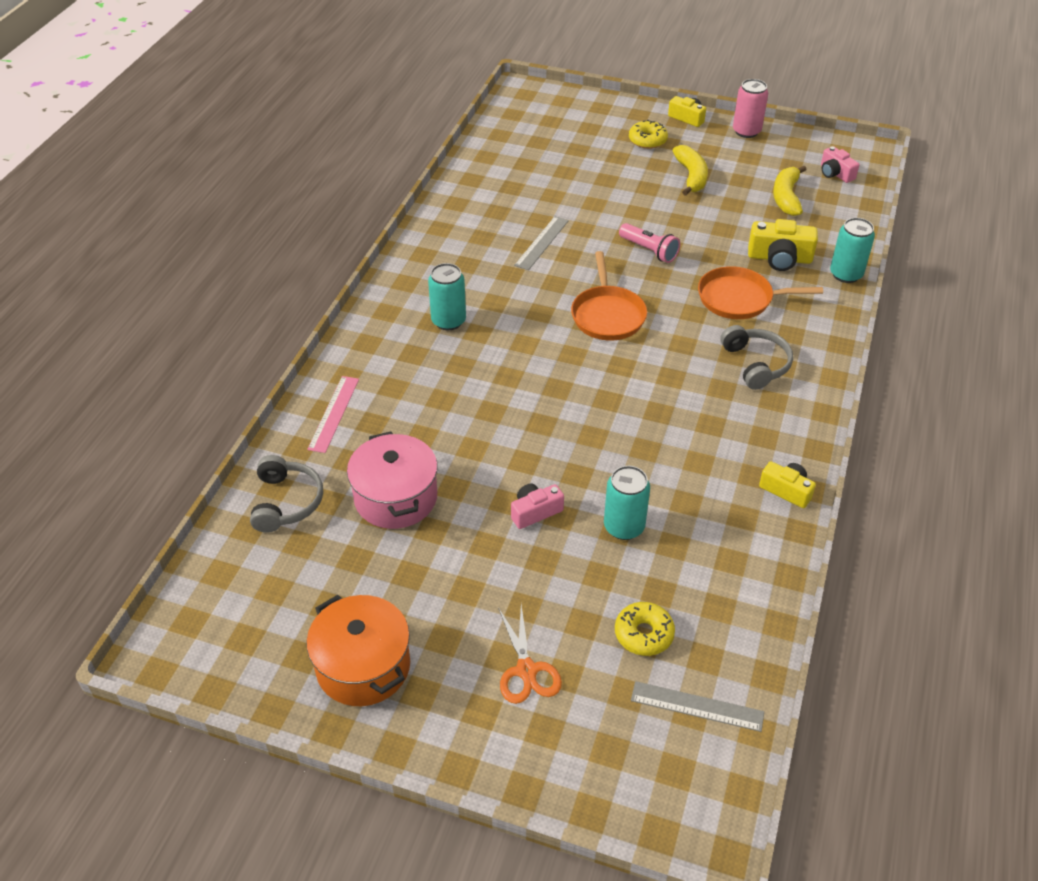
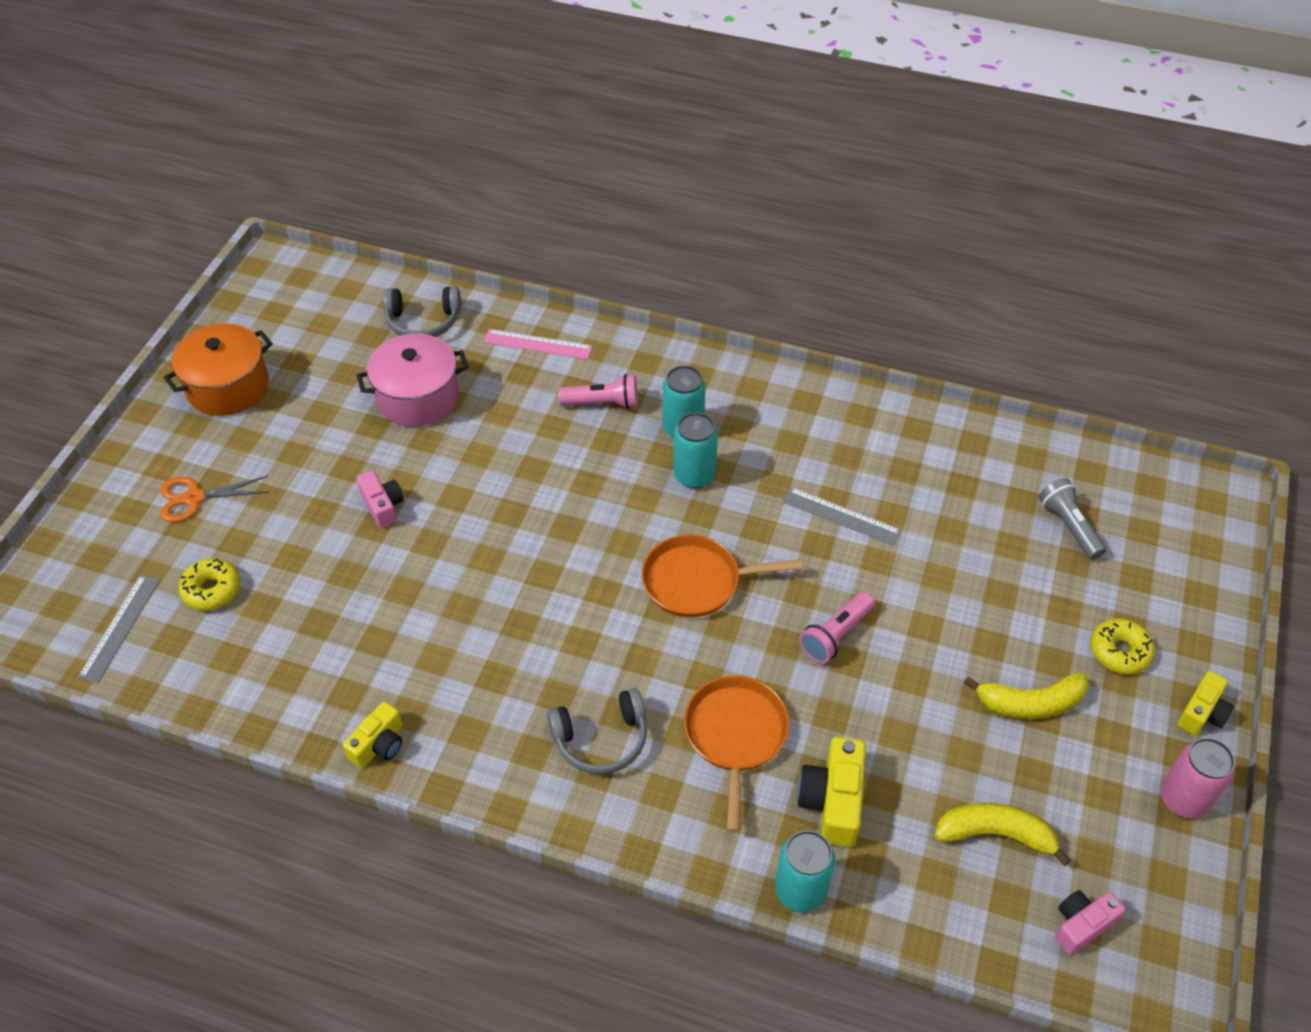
camera: 90 degrees right, 5 degrees up
(415, 368) = (603, 403): none -> pink flashlight
(548, 148) = (1069, 526): none -> grey flashlight
(624, 527) = (350, 581): turquoise can -> turquoise can (694, 475)

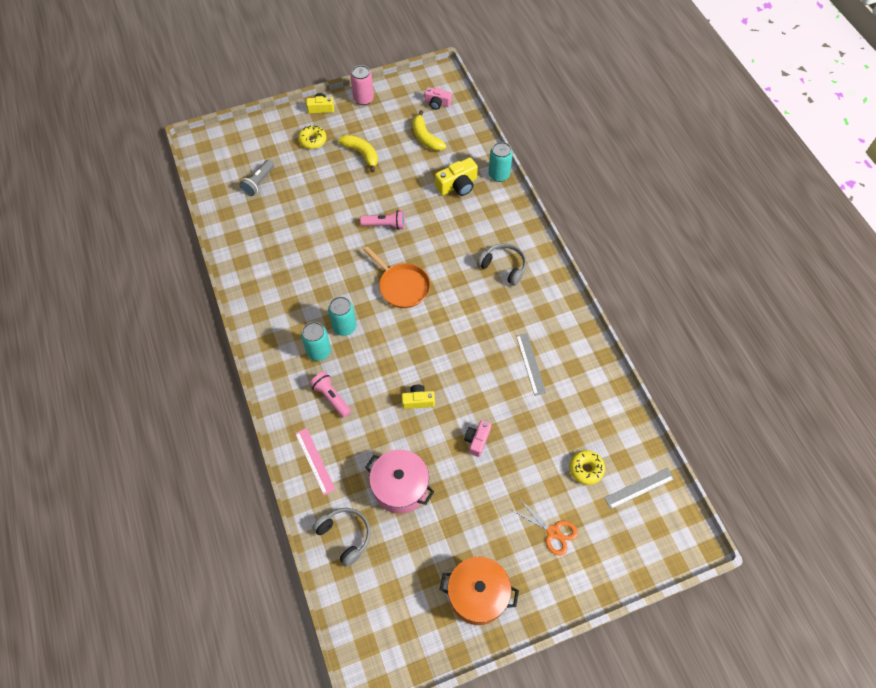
camera: 130 degrees left, 10 degrees up
(379, 744) = (580, 336): yellow camera -> yellow camera (418, 401)
(735, 736) = (460, 228): orange pan -> none
(841, 516) = (320, 259): grey ruler -> grey ruler (530, 364)

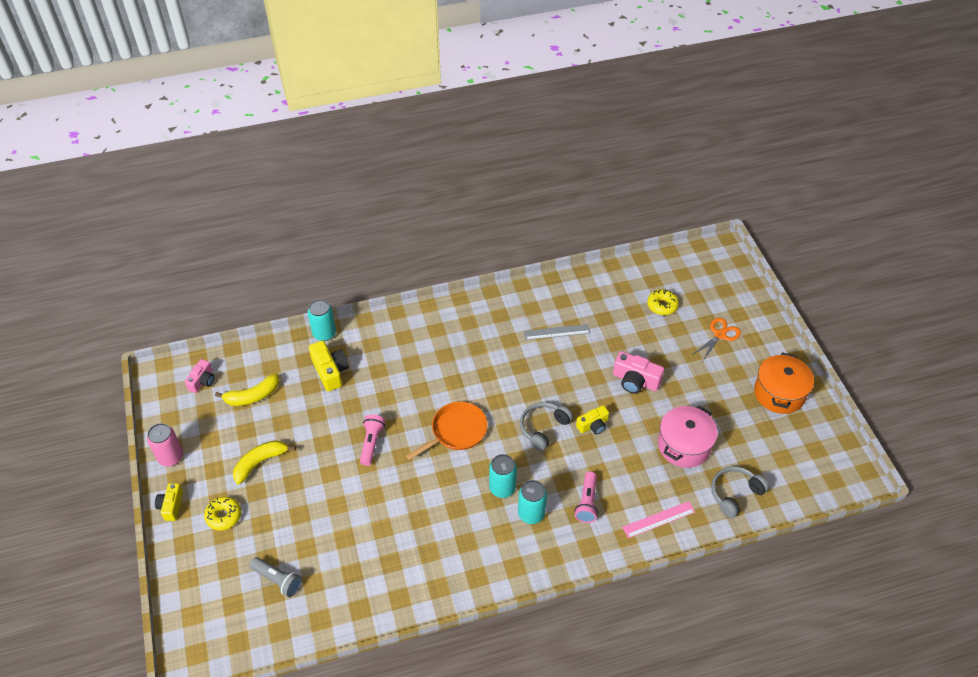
camera: 85 degrees left, 10 degrees down
(331, 397) = (587, 502): pink flashlight -> pink flashlight turned 45 degrees counterclockwise
(418, 401) = (593, 425): yellow camera -> yellow camera turned 120 degrees counterclockwise
(477, 440) = (635, 381): pink camera -> pink camera, size x1.52
(503, 267) = (444, 341): grey headphones -> grey headphones (543, 428)
(639, 488) = (678, 273): grey ruler -> none

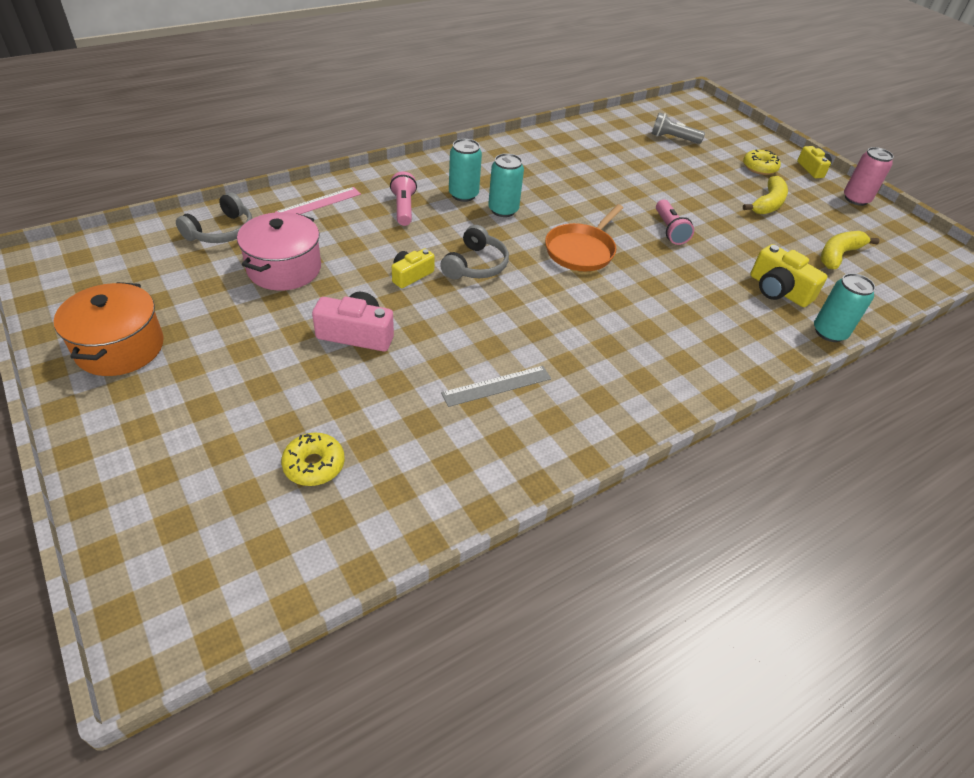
camera: 160 degrees right, 5 degrees down
(202, 381) = (908, 262): pink camera -> none
(720, 335) = (204, 426): orange scissors -> none

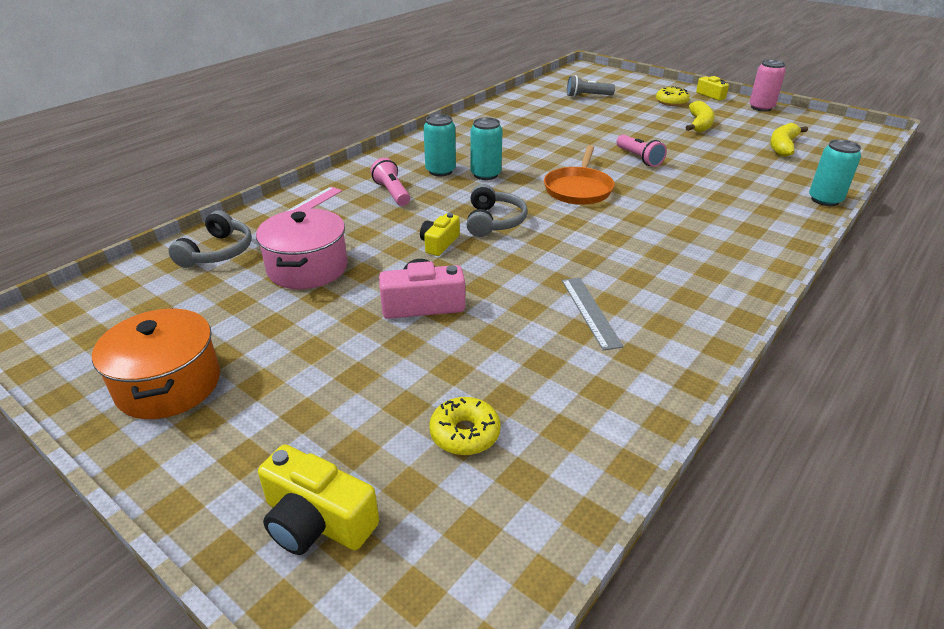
camera: 15 degrees left, 10 degrees down
(497, 386) = (590, 312): grey ruler -> grey ruler turned 60 degrees counterclockwise
(778, 290) = (760, 180): yellow camera -> yellow camera (317, 521)

